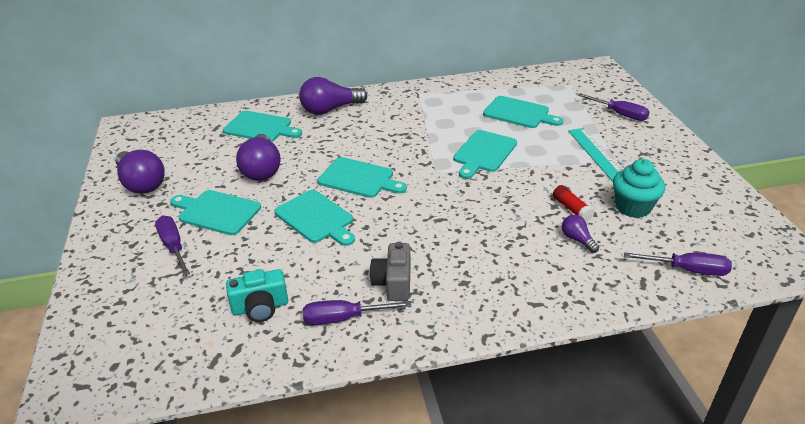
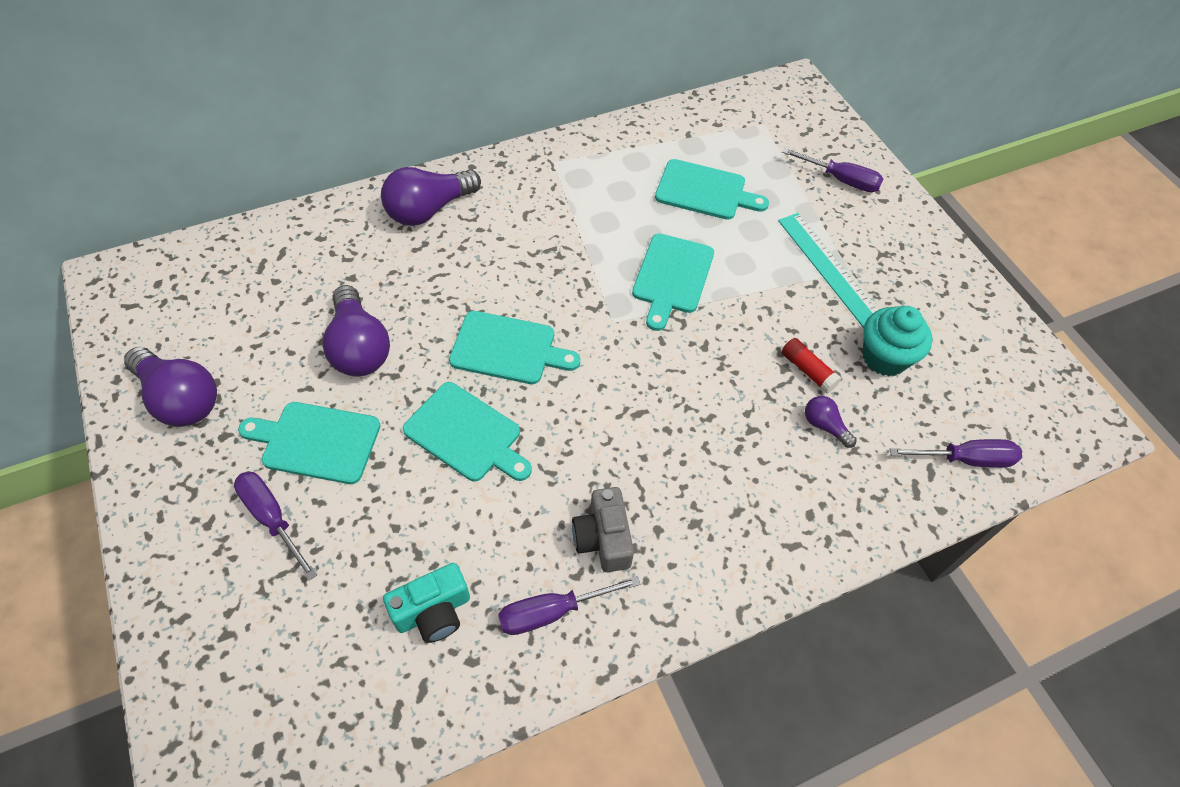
camera: 15 degrees left, 20 degrees up
(260, 127) = (331, 259): turquoise cutting board -> none

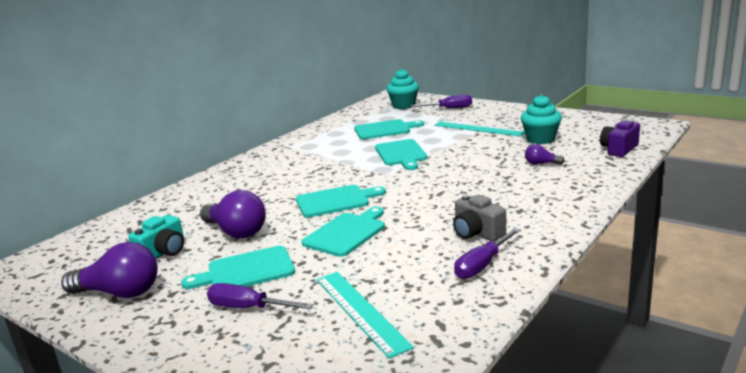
camera: 25 degrees left, 35 degrees down
(367, 606) = (360, 311): none -> turquoise ruler
(429, 210) = (228, 179): purple light bulb -> none
(433, 611) = (408, 295): turquoise camera -> turquoise camera (163, 252)
(466, 434) = (346, 233): turquoise cutting board -> turquoise cutting board turned 60 degrees counterclockwise
(786, 130) = (403, 105): none -> turquoise cupcake
(807, 370) = (509, 154): red glue stick -> none
(965, 459) = (619, 149): purple screwdriver -> purple camera

